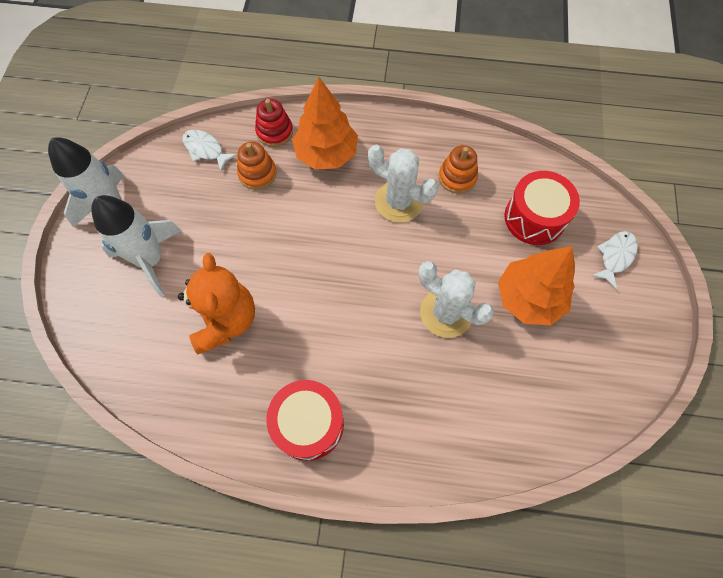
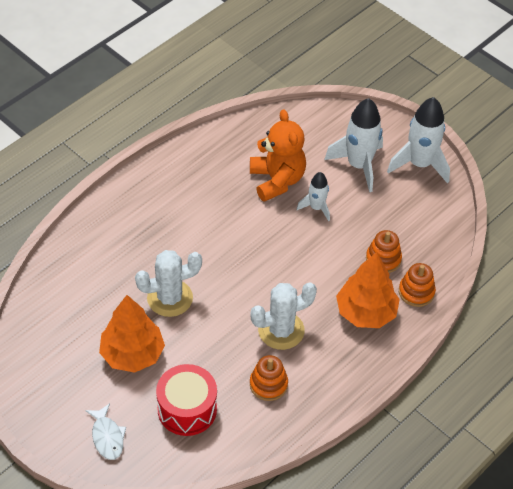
camera: 125 degrees right, 15 degrees down
(205, 150) = (433, 240): white fish -> none
(225, 320) = (277, 180): orange teddy bear -> orange teddy bear turned 135 degrees counterclockwise
(236, 262) = (316, 208): none -> white rocket
(274, 132) = (416, 292): red stacking toy -> orange stacking toy
(308, 424) = (170, 183): red drum -> none

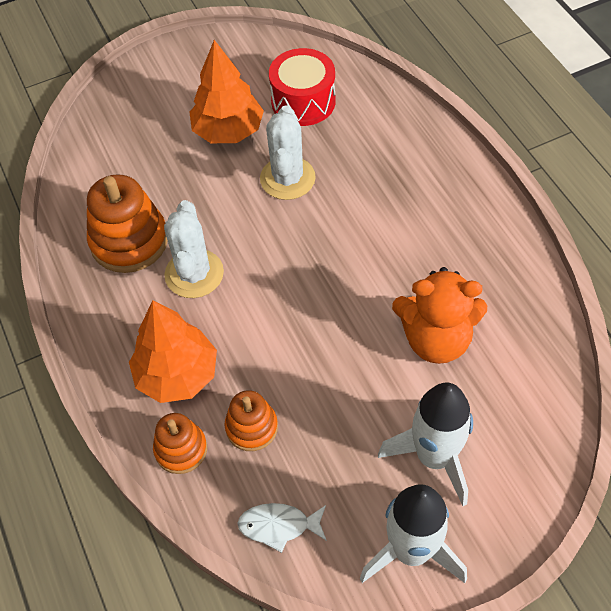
camera: 115 degrees right, 5 degrees up
(107, 437) = (141, 93): white fish -> white fish (278, 526)
(187, 409) = (138, 162): red drum -> red drum (303, 101)
(268, 384) = (129, 241): orange stacking toy -> orange stacking toy, size x1.70
(316, 208) = (371, 373): white rocket -> none

